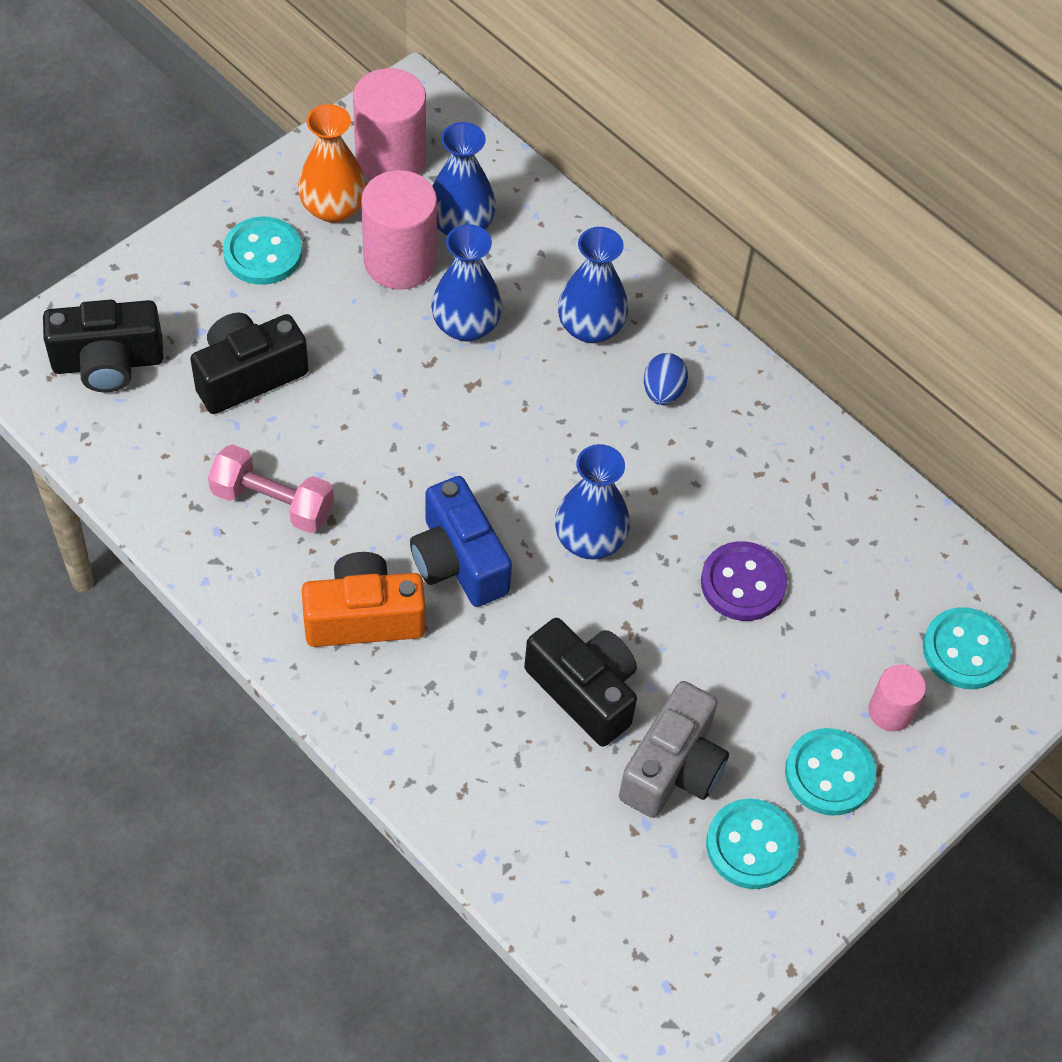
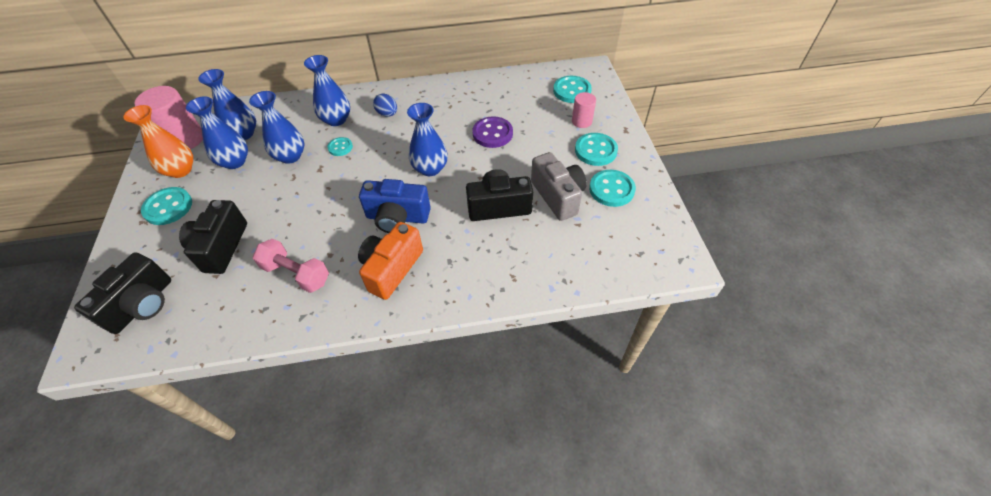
camera: 50 degrees left, 5 degrees down
(272, 502) = (296, 274): pink dumbbell -> pink dumbbell turned 60 degrees clockwise
(400, 261) = (234, 161): pink cylinder -> blue vase
(536, 379) = (340, 147): none -> turquoise button

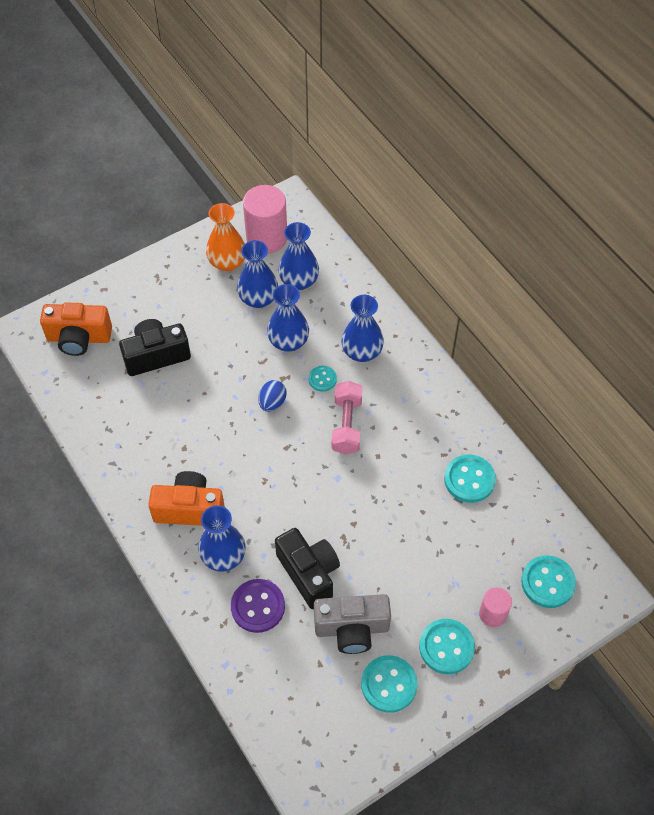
camera: 65 degrees right, 5 degrees up
(142, 305) = (79, 338): black camera -> orange camera
(168, 207) = (181, 284): turquoise button -> turquoise button (469, 479)
(296, 274) = (153, 433): pink dumbbell -> pink dumbbell (346, 425)
(387, 114) = (396, 396): blue egg -> blue egg (272, 403)
(397, 217) = (252, 483): blue camera -> none
(430, 168) = (333, 481): blue vase -> blue vase (223, 556)
(492, 133) = (419, 521): purple button -> purple button (258, 606)
(558, 196) = (352, 629): grey camera -> grey camera turned 45 degrees clockwise

